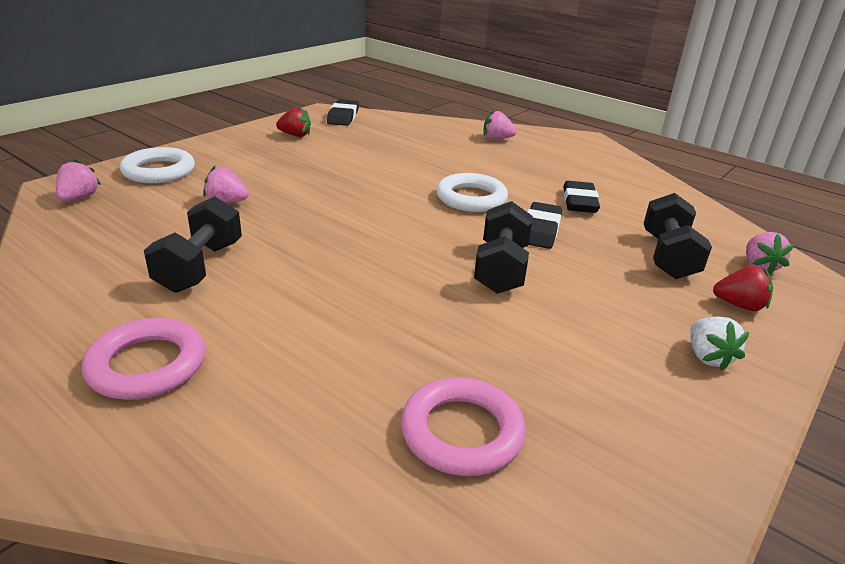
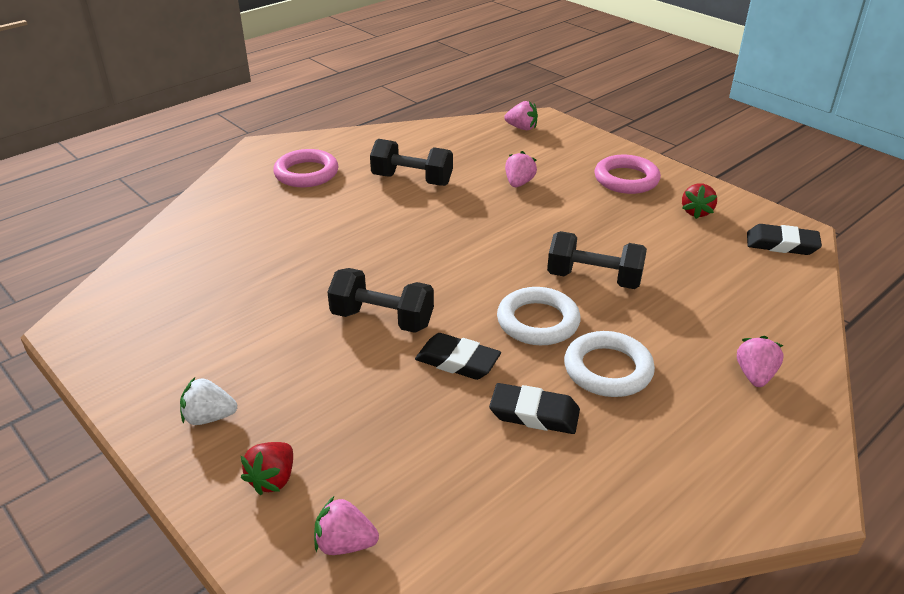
camera: 100 degrees right, 5 degrees up
(159, 171) = (579, 150): white ring -> white ring (608, 369)
(462, 432) = (198, 273): pink ring -> pink ring (626, 179)
(668, 256) = (384, 455): black dumbbell -> black dumbbell (594, 279)

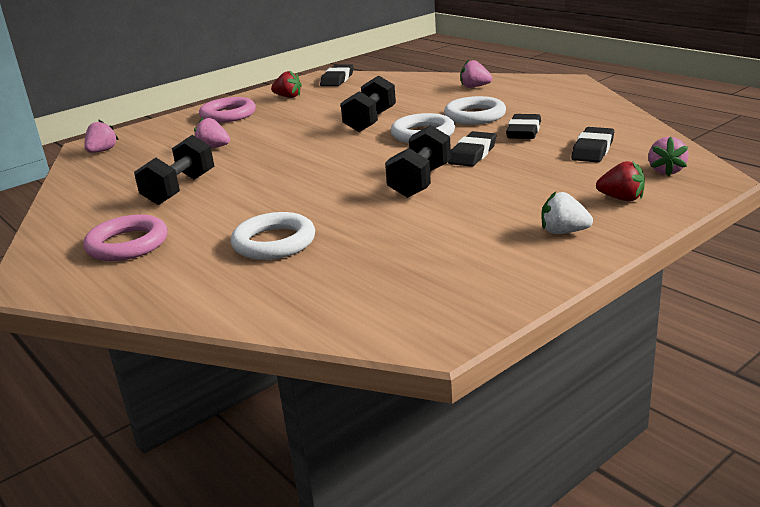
camera: 85 degrees left, 10 degrees down
(209, 417) = (563, 232): white strawberry -> white strawberry turned 105 degrees clockwise
(275, 239) = (274, 242): none -> white ring
(446, 477) = (592, 150): none -> black eraser

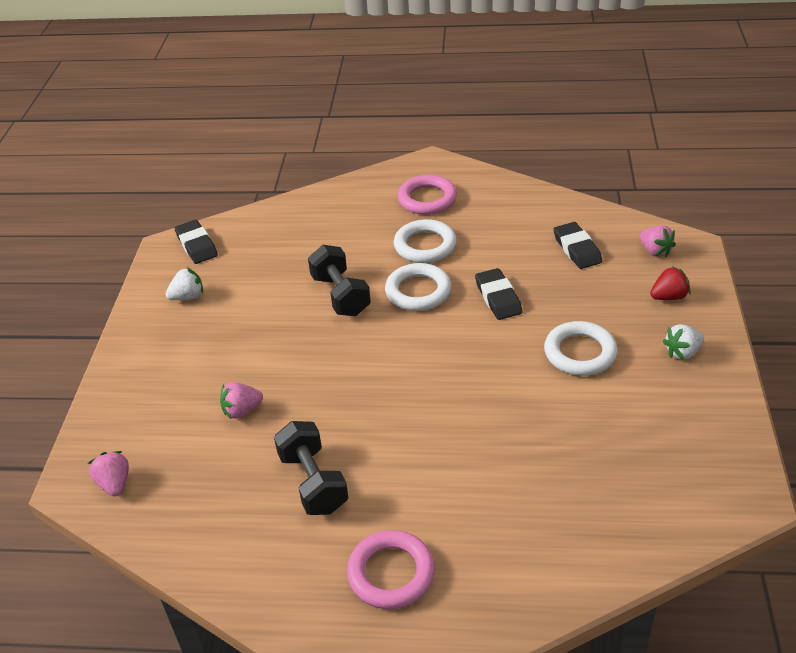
camera: 45 degrees left, 15 degrees up
(228, 115) = (166, 355): pink ring -> pink ring (427, 199)
(274, 242) = (511, 488): white ring -> white ring (580, 353)
(288, 97) = (188, 297): red strawberry -> white strawberry
(420, 182) = (509, 353): black dumbbell -> none
(475, 87) = (362, 203): pink strawberry -> none
(524, 131) = (495, 249): black eraser -> none

